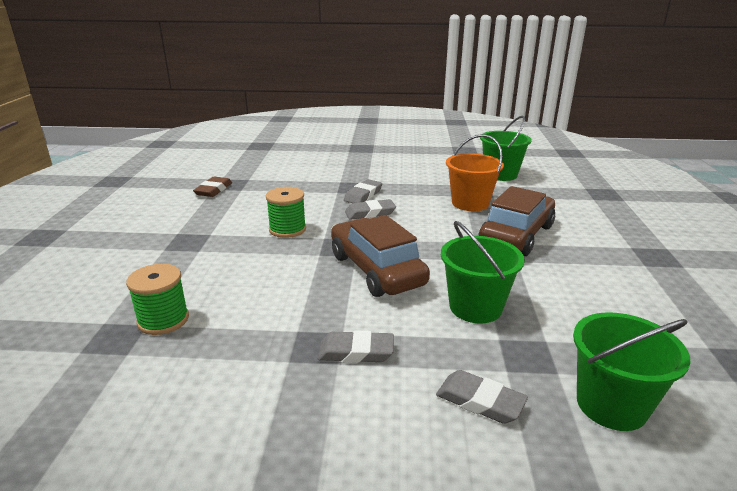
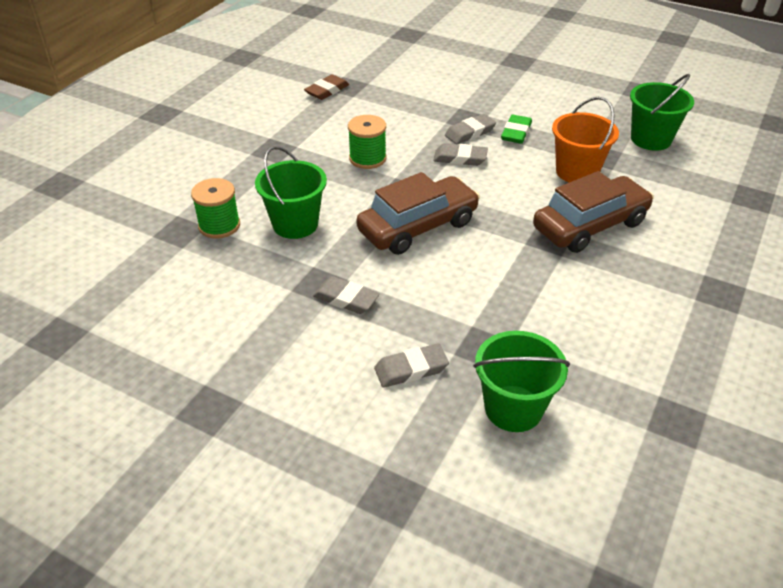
camera: 25 degrees right, 15 degrees up
(376, 270) = (418, 227): brown car -> brown car turned 60 degrees clockwise
(400, 188) = (516, 132): none -> green eraser
(475, 307) = (477, 291): green bucket -> green bucket (295, 224)
(480, 401) = (411, 369): grey eraser -> grey eraser turned 75 degrees counterclockwise

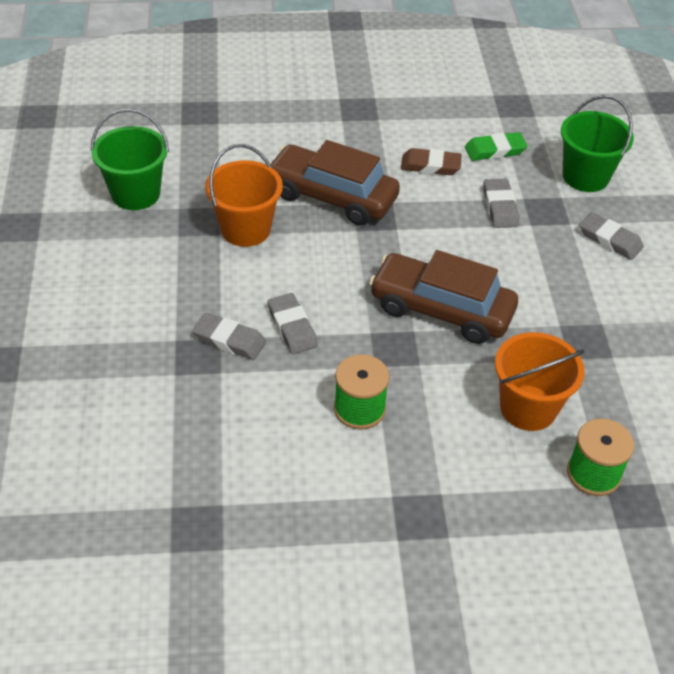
camera: 125 degrees left, 5 degrees up
(295, 224) = (528, 408): green bucket -> orange bucket
(327, 90) = (228, 546): brown eraser -> brown eraser (430, 165)
(346, 299) = (583, 313): grey eraser -> grey eraser (500, 207)
(516, 132) = (199, 300): green eraser -> green eraser (495, 150)

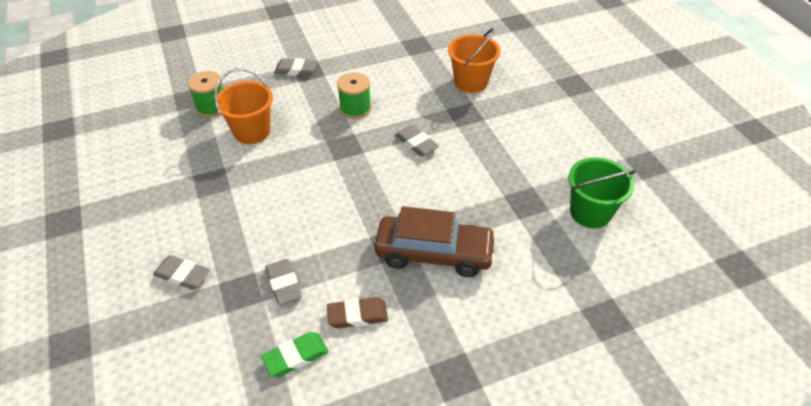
camera: 165 degrees right, 0 degrees up
(229, 340) = (451, 127): grey eraser -> grey eraser (296, 70)
(245, 229) = (487, 204): orange bucket -> orange bucket (471, 82)
(441, 310) = (318, 179): brown car -> none
(585, 176) = (199, 347): green bucket -> none

